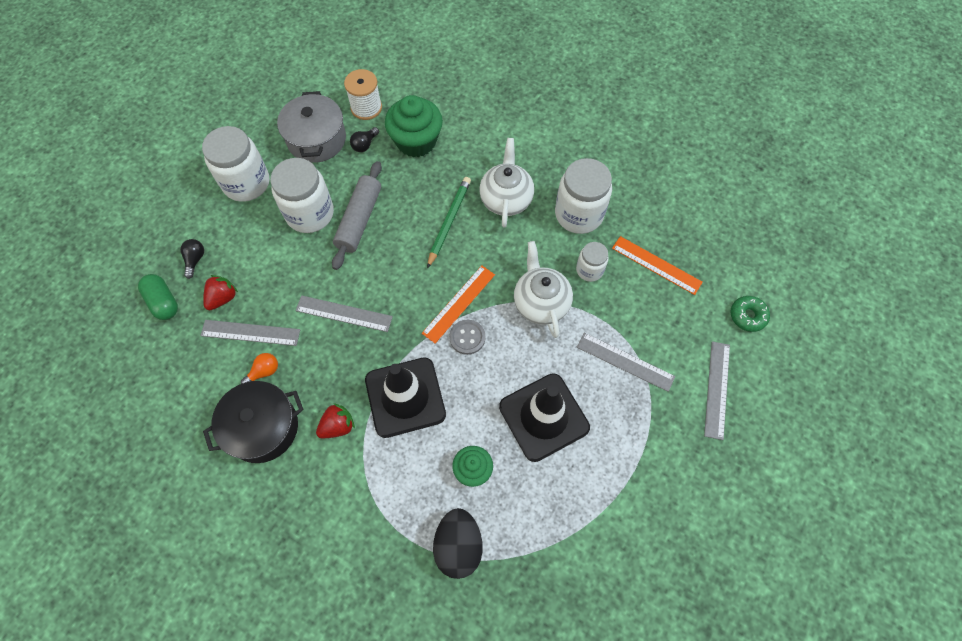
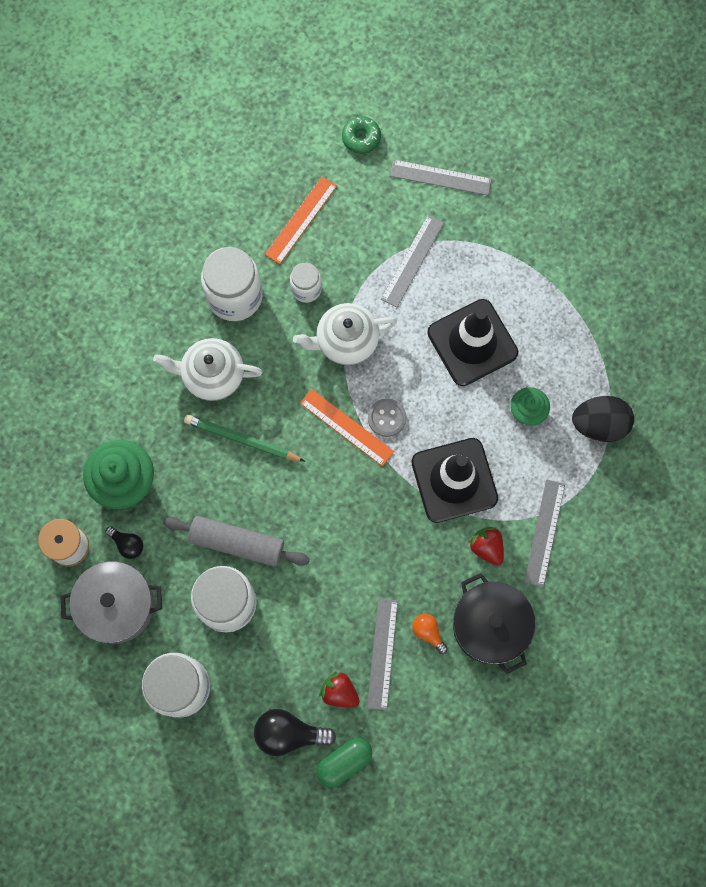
camera: 90 degrees left, 10 degrees up
(195, 260) = (289, 733): black light bulb -> black light bulb, size x1.75
(344, 313) = (358, 551): grey ruler -> grey ruler (544, 532)

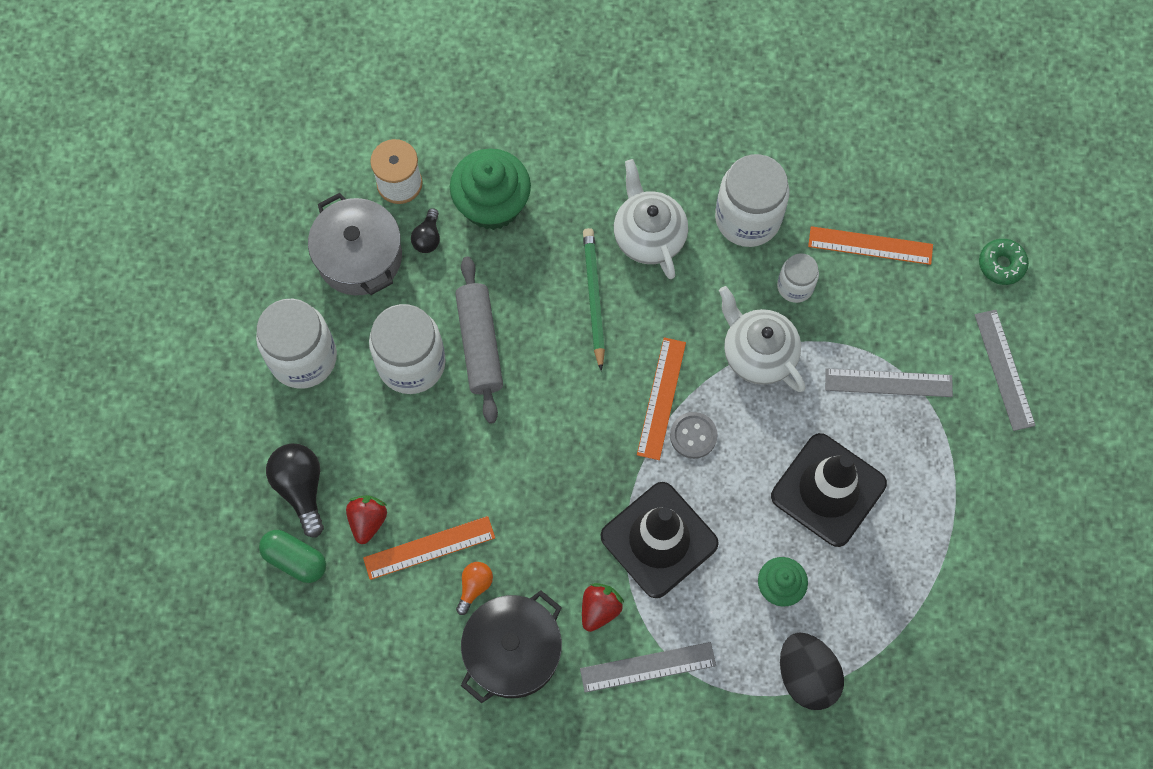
camera: 65 degrees right, 5 degrees down
(382, 653) = (429, 547): grey ruler -> orange ruler

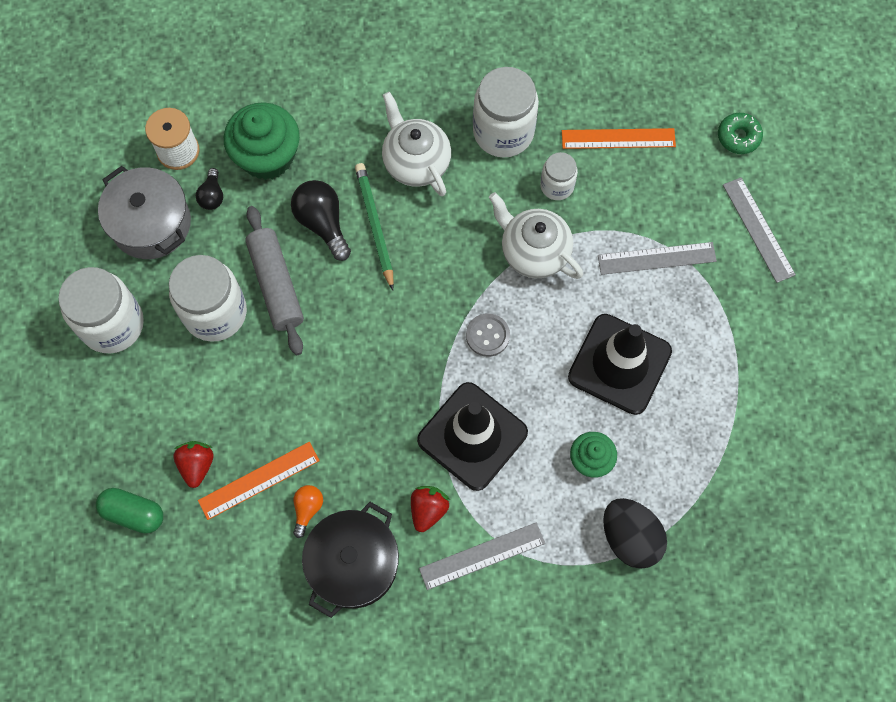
camera: 10 degrees left, 0 degrees up
(301, 488) = (129, 446): black light bulb -> black light bulb (323, 223)
(661, 398) = (452, 306): orange ruler -> none

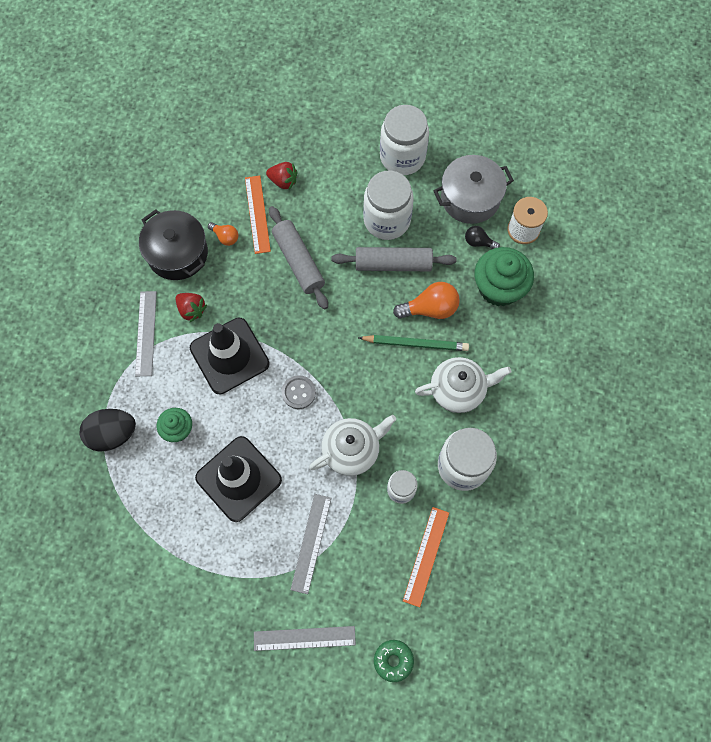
camera: 110 degrees right, 0 degrees up
(133, 513) = (267, 138): green capsule -> none
(312, 400) = (298, 261): none -> grey rolling pin
(323, 223) = (430, 309): black light bulb -> orange light bulb

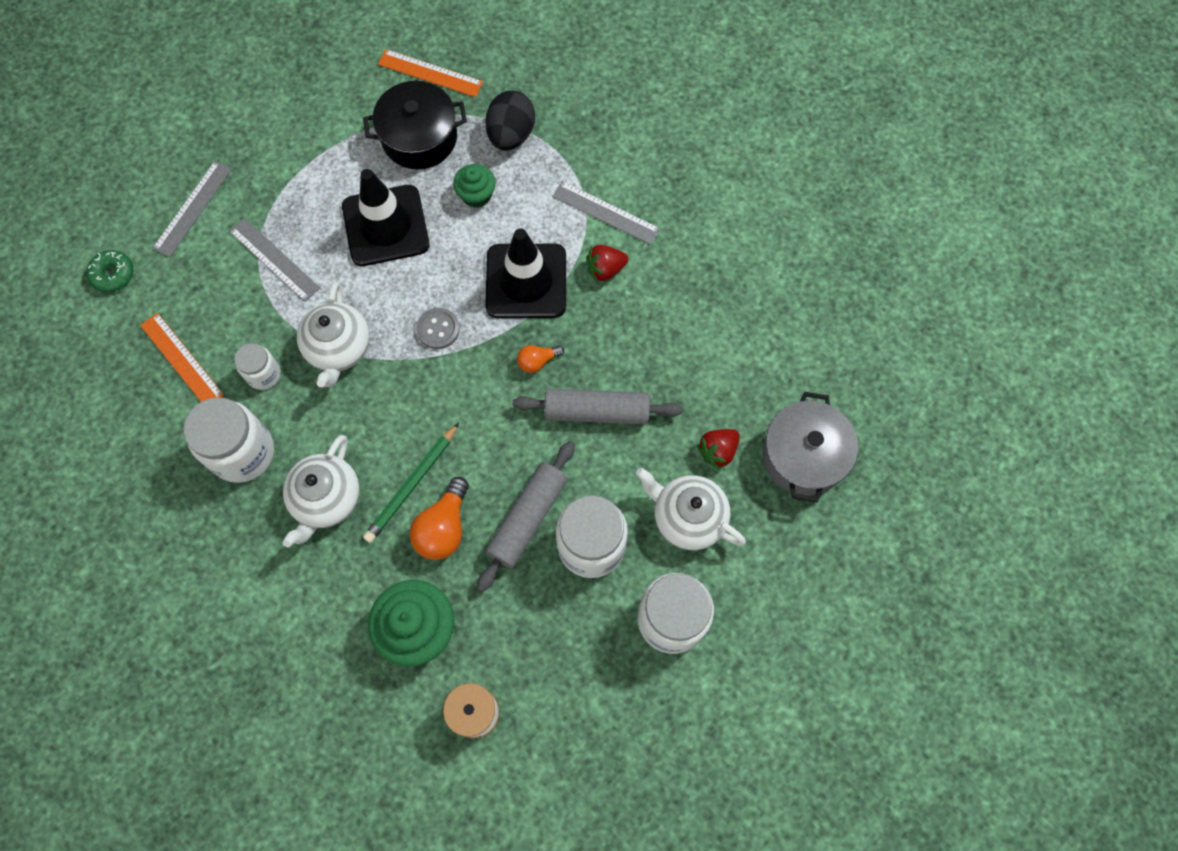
camera: 120 degrees right, 0 degrees up
(177, 253) = (686, 287): black pot -> black pot (419, 138)
(225, 237) = (678, 347): orange light bulb -> orange light bulb (537, 361)
(257, 214) = (688, 398): orange ruler -> orange ruler (430, 73)
(336, 177) = (687, 517): none -> white teapot
(470, 198) = (560, 671): grey pot -> grey pot (803, 456)
(478, 242) = (493, 642): black light bulb -> none

